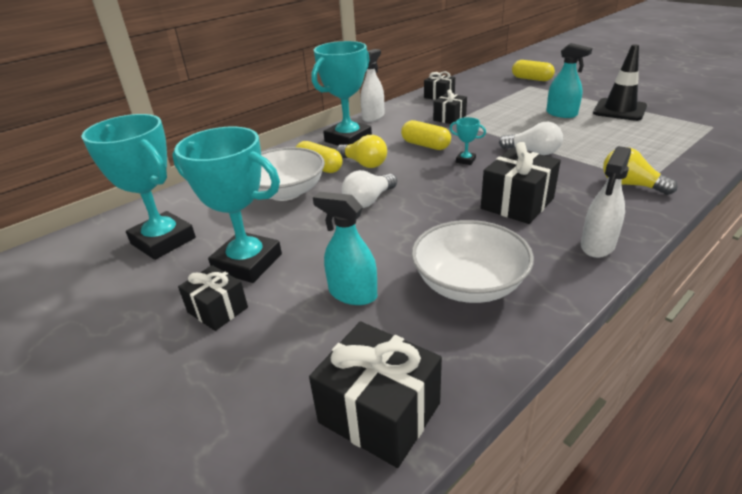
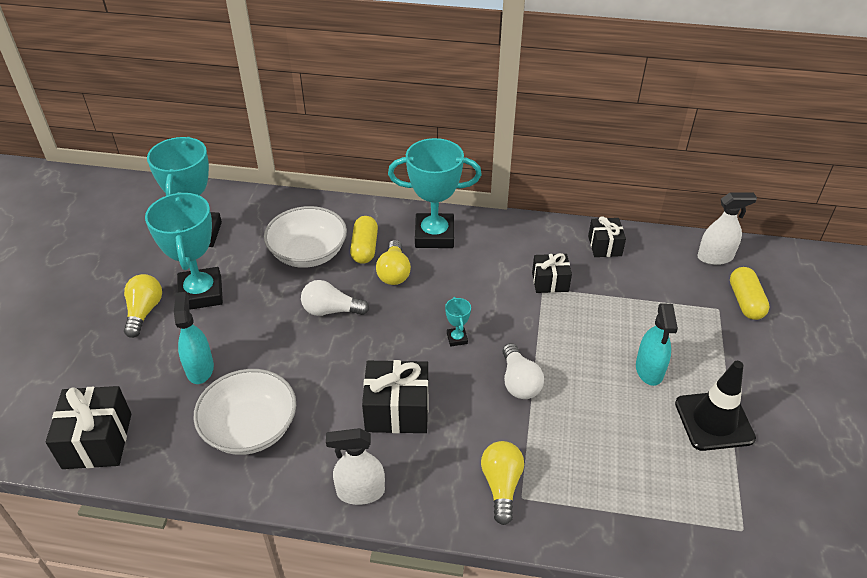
camera: 50 degrees right, 10 degrees up
(217, 310) = (144, 312): black gift -> yellow light bulb
(373, 117) = (501, 225): white spray bottle -> white spray bottle (715, 257)
(425, 145) = (467, 295): yellow capsule -> none

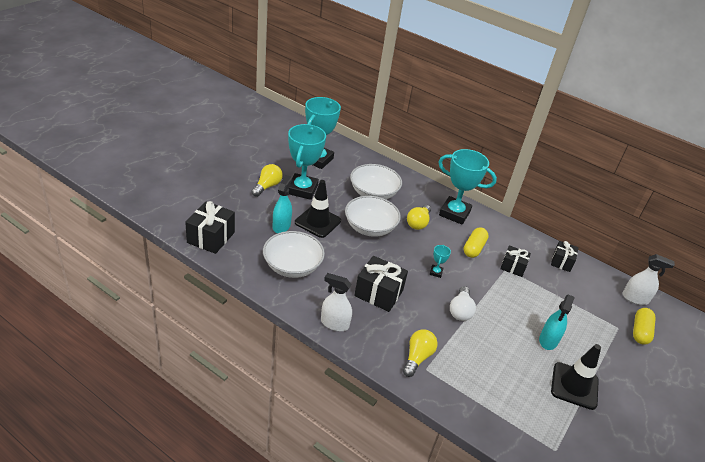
camera: 20 degrees right, 5 degrees down
(251, 336) = (318, 222): none -> black traffic cone
(331, 310) = (370, 227): white light bulb -> white bowl
(365, 248) = (408, 203): yellow capsule -> yellow capsule (474, 248)

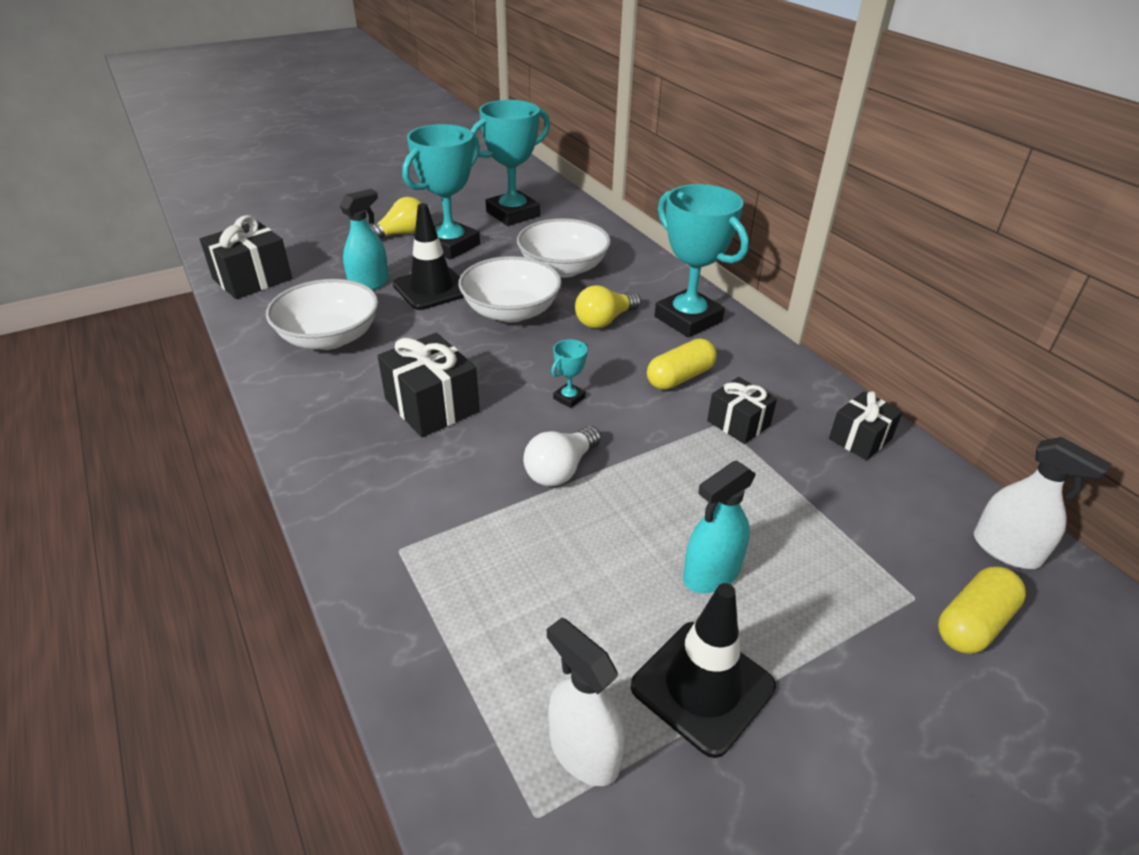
camera: 30 degrees right, 0 degrees up
(334, 323) = (310, 431): white spray bottle -> white spray bottle (584, 752)
(417, 357) = (401, 525): yellow light bulb -> none

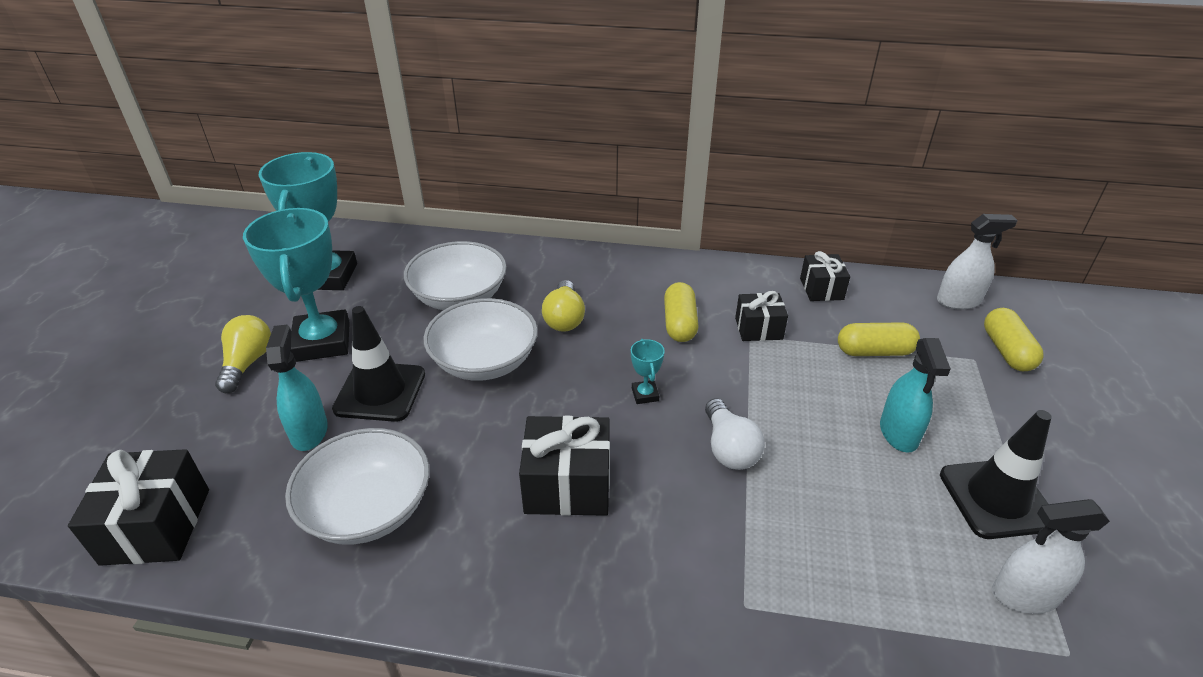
camera: 50 degrees left, 0 degrees up
(688, 319) = (613, 277): turquoise trophy -> none
(814, 512) = (874, 351): none -> yellow capsule

